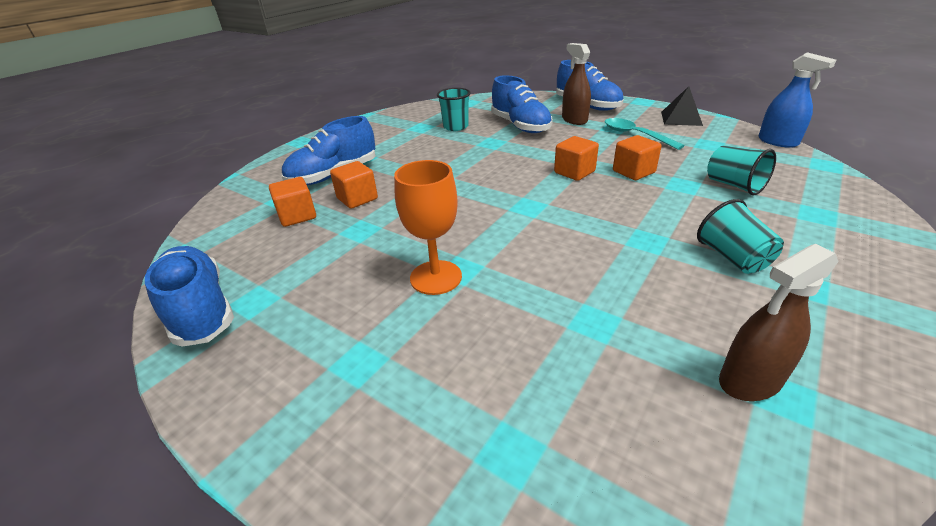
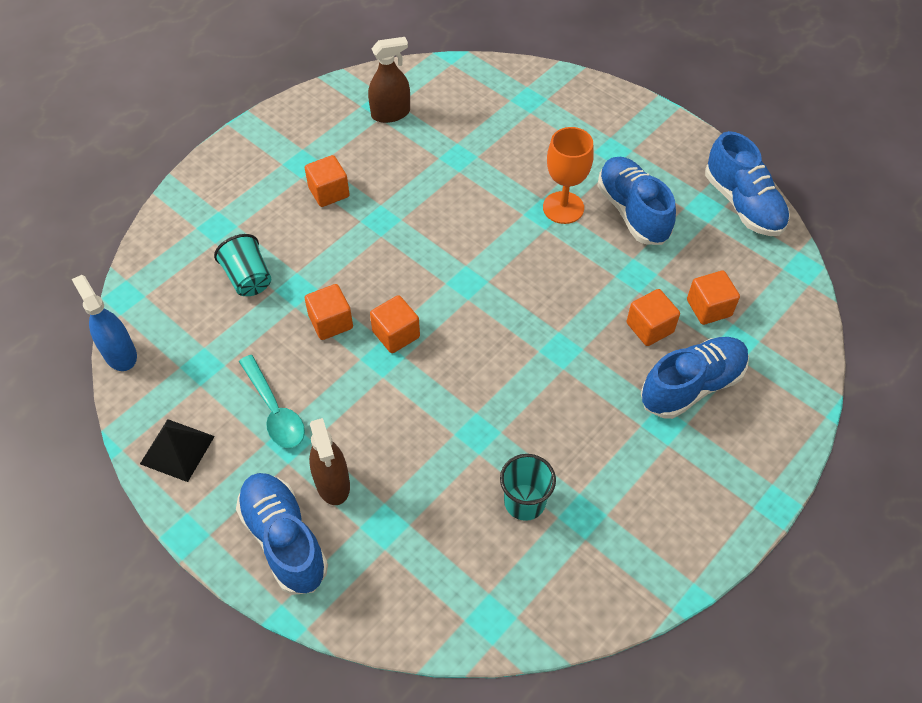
camera: 175 degrees left, 20 degrees up
(520, 126) = (422, 480): blue shoe -> blue shoe (632, 212)
(732, 258) = (329, 192): turquoise cup -> orange cube

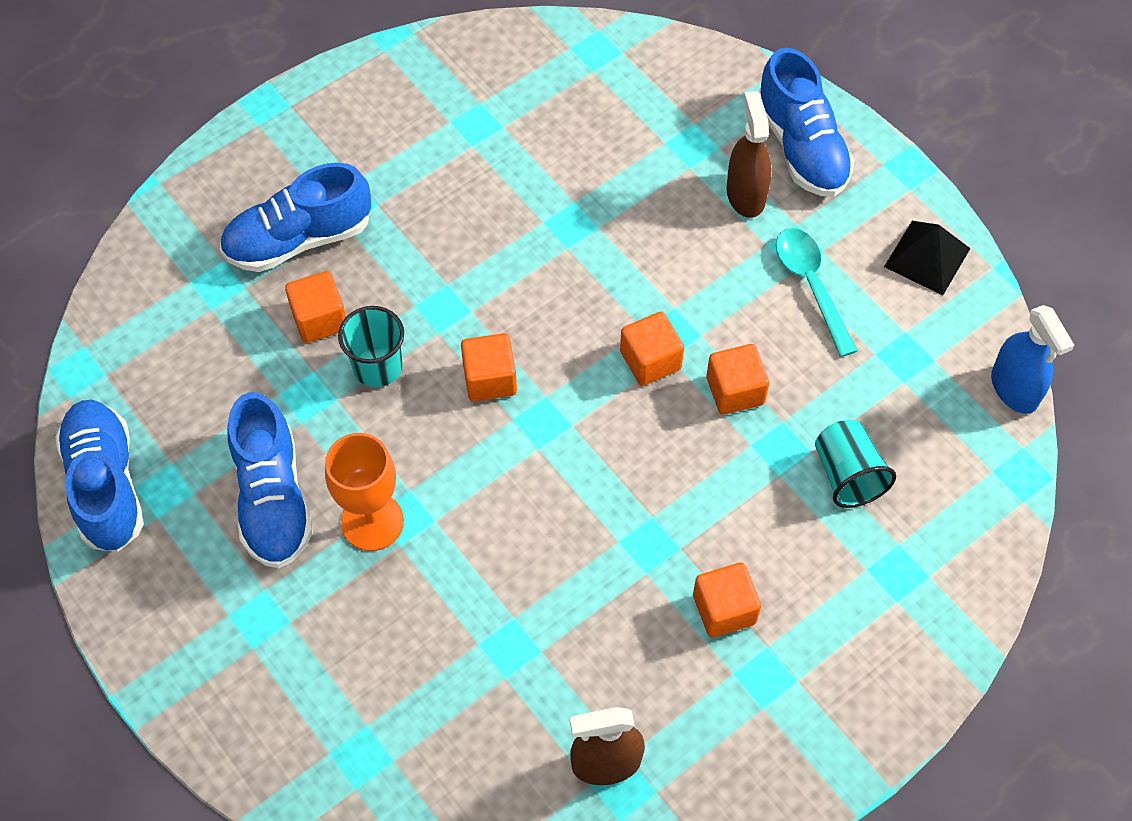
camera: 170 degrees left, 5 degrees up
(524, 502) = (535, 145): turquoise cup -> turquoise cup (377, 367)
(709, 308) = (232, 334): orange cube -> orange cube (490, 379)

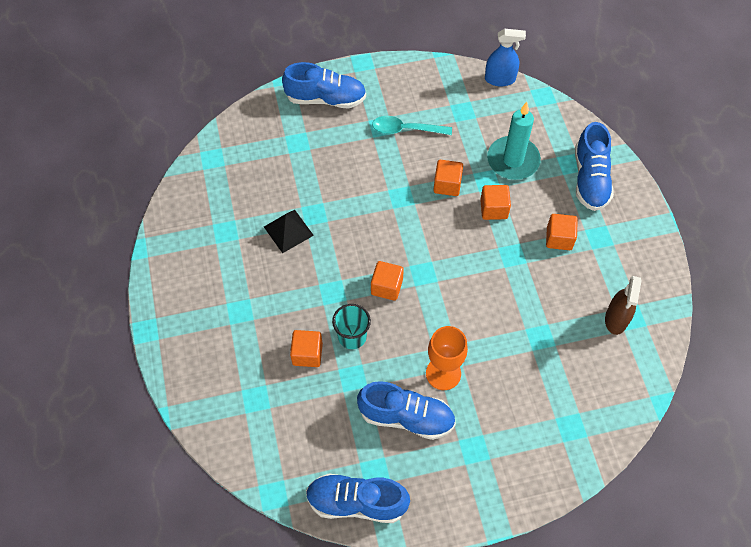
camera: 65 degrees left, 0 degrees up
(299, 239) = (249, 346): blue shoe -> blue shoe (590, 179)
(650, 360) = (412, 212): orange cube -> orange cube (493, 209)
(745, 195) = (340, 133): brown spray bottle -> none
(847, 475) = (513, 160): turquoise cup -> turquoise candle
(927, 257) = (415, 78): black pyramid -> black pyramid (288, 231)

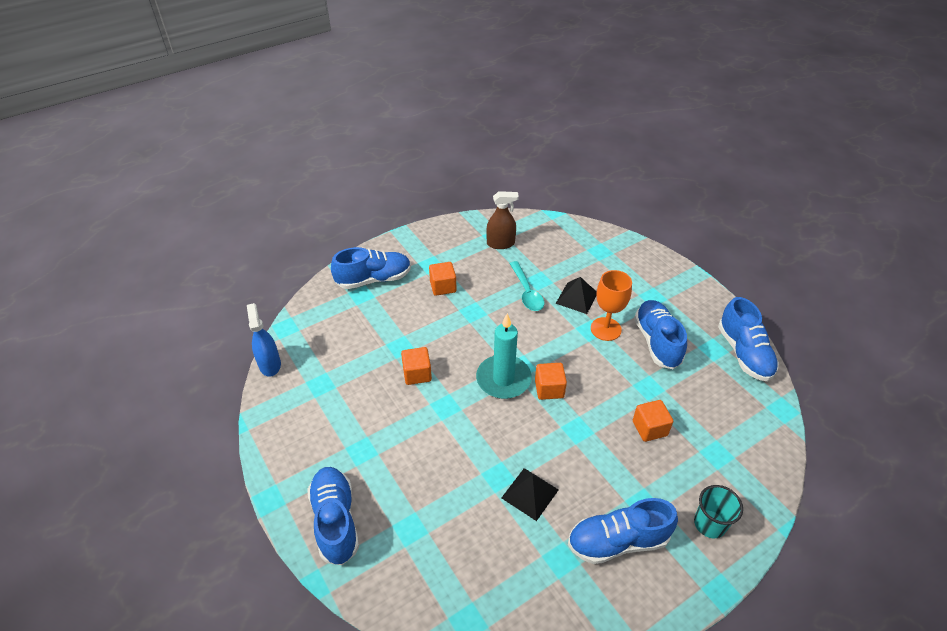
camera: 110 degrees left, 15 degrees down
(219, 277) = (617, 541): none -> blue shoe
(352, 336) = (612, 400): turquoise cup -> turquoise cup (709, 524)
(406, 129) = (359, 426): turquoise spoon -> turquoise spoon (526, 292)
(493, 209) = (431, 334): orange cube -> none
(499, 364) = (576, 298): none -> black pyramid
(513, 160) = (370, 333): turquoise candle -> turquoise candle (503, 379)

